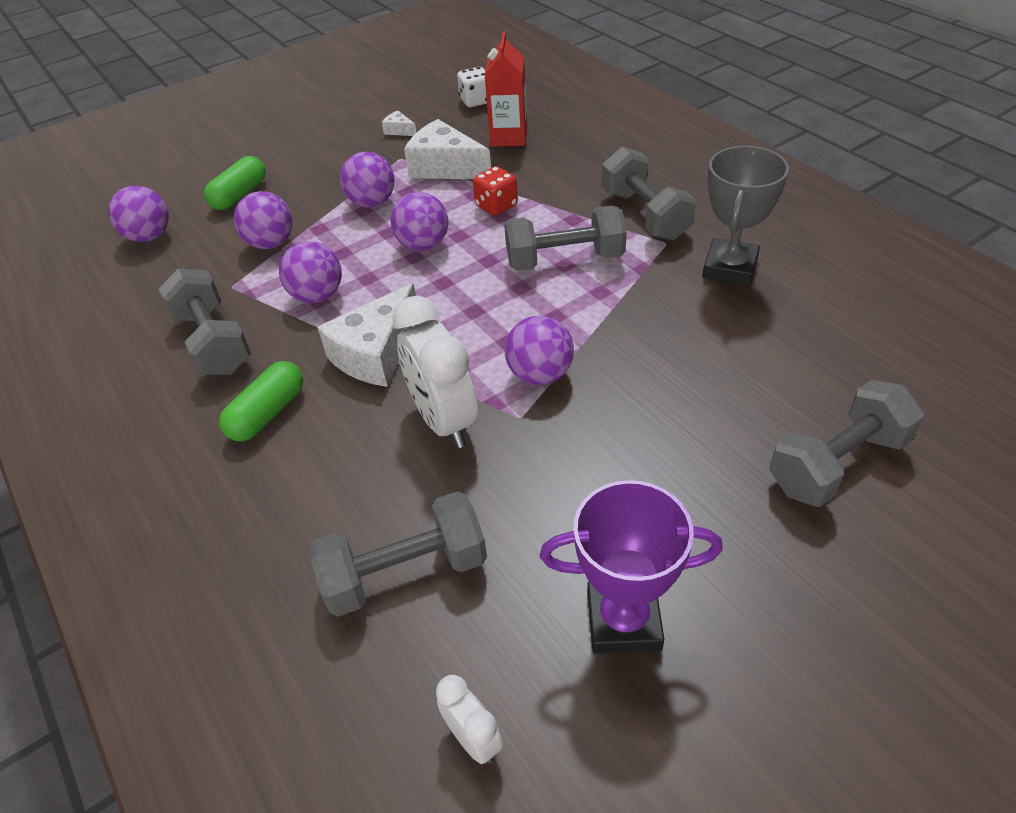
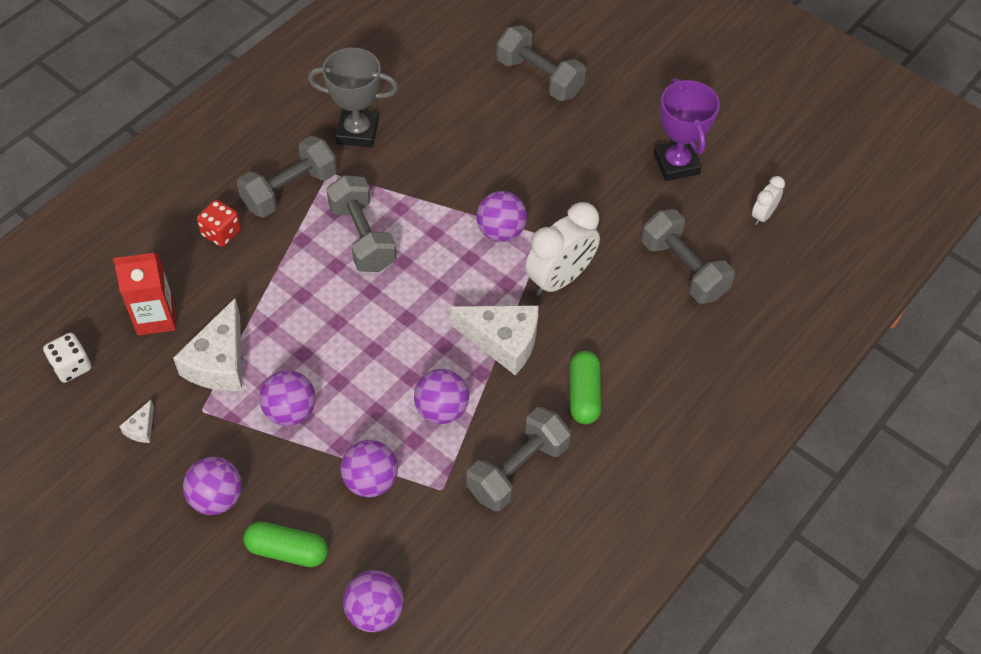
camera: 110 degrees left, 10 degrees up
(267, 413) = (584, 394): green capsule -> green capsule turned 75 degrees clockwise
(423, 245) = (355, 346): purple ball -> purple ball (217, 498)
(496, 206) = (286, 302): red dice -> red dice (221, 233)

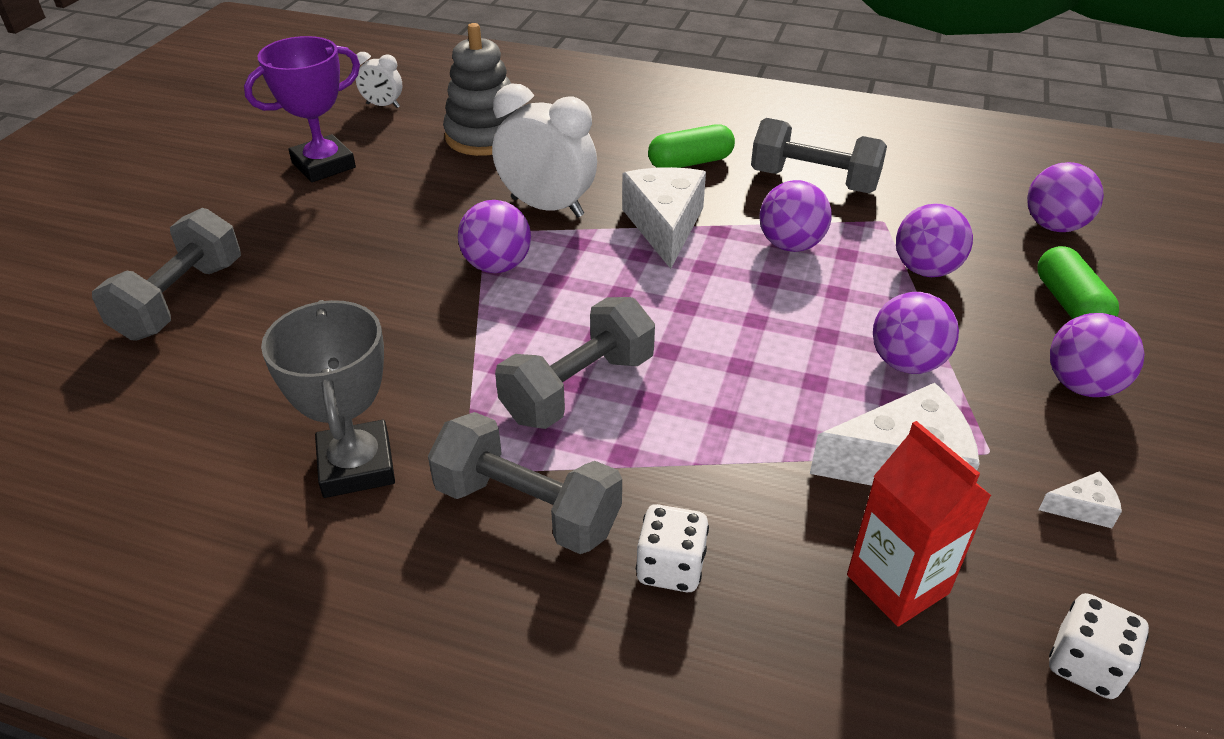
camera: 110 degrees left, 15 degrees down
(221, 233) = (670, 567): red dice -> white dice
(683, 269) = (484, 136): grey dumbbell -> grey stacking toy

